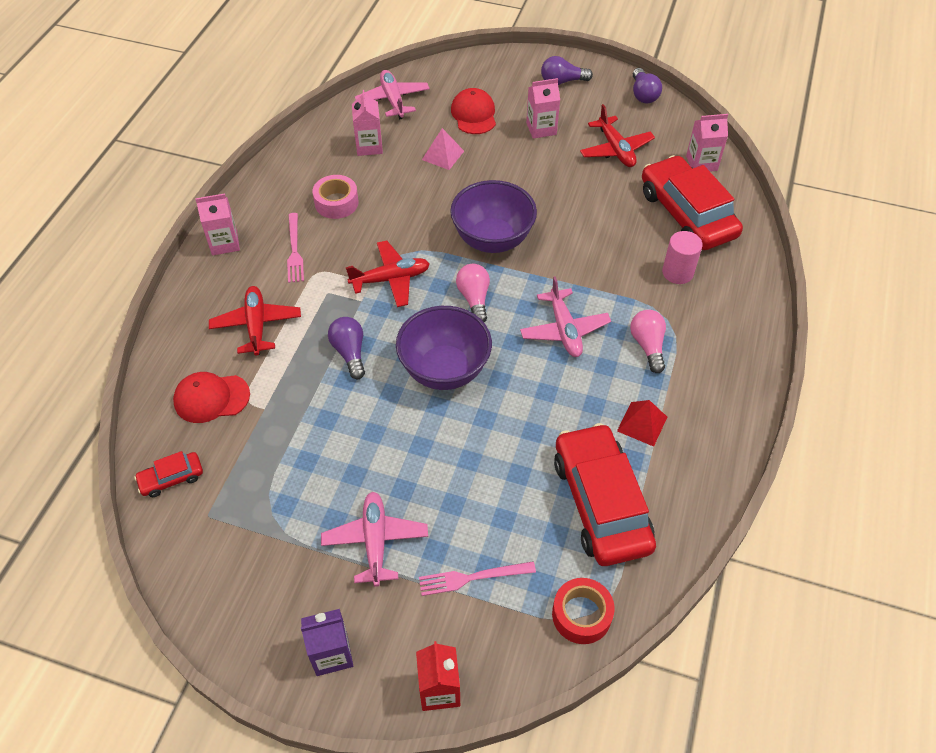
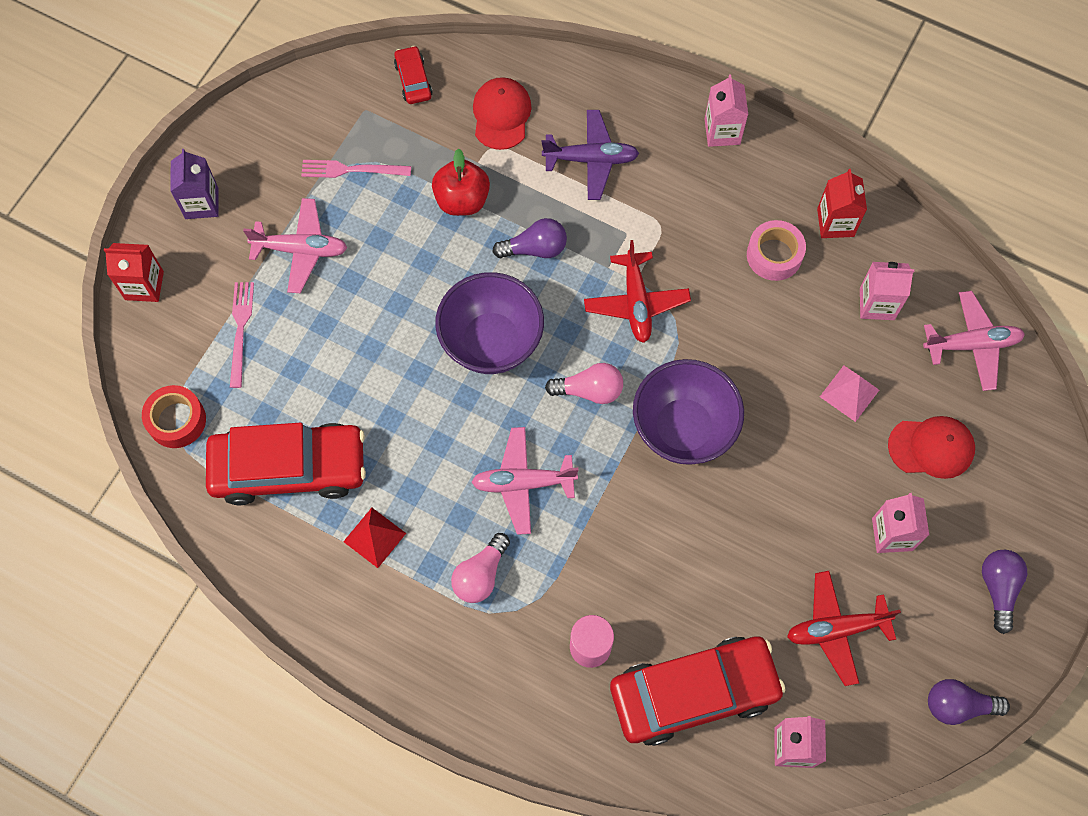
camera: 100 degrees right, 15 degrees up
(256, 325) = (591, 159): red plane -> purple plane
(294, 250) = (699, 203): pink fork -> pink fork (351, 170)
(304, 172) = (835, 222): none -> red carton
(306, 414) = (462, 200): none -> red apple
(648, 346) = (481, 575): pink light bulb -> pink light bulb turned 120 degrees clockwise

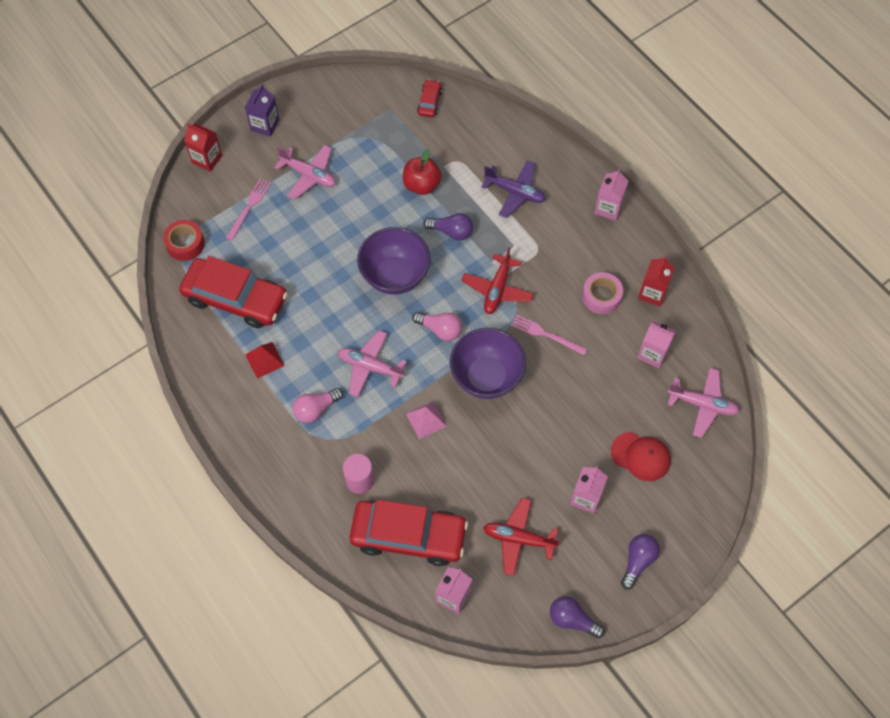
camera: 25 degrees right, 5 degrees down
(351, 170) = (364, 140): pink fork -> pink fork (546, 334)
(501, 115) = (473, 143): red cap -> none
(849, 393) = (605, 400): pink pyramid -> pink pyramid (426, 420)

